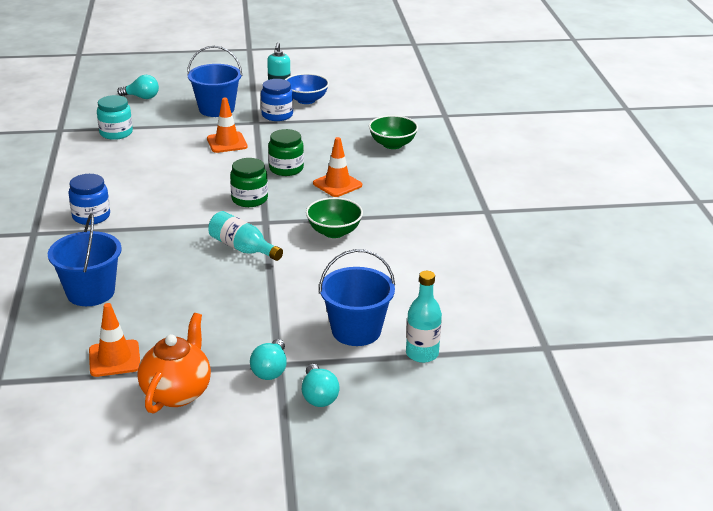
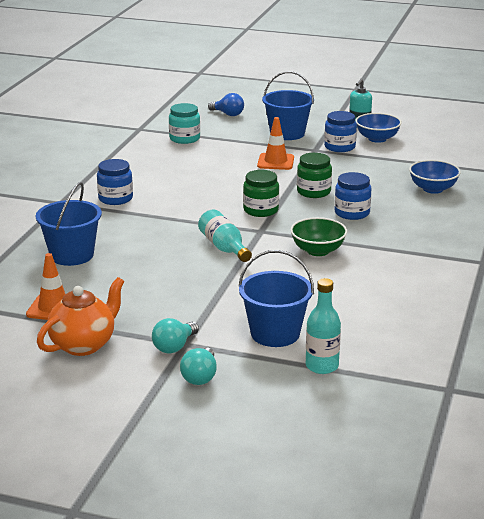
camera: 25 degrees right, 5 degrees down
(141, 97) = (228, 114): turquoise light bulb -> blue light bulb
(337, 184) = (352, 213): orange traffic cone -> blue jar
(392, 144) = (433, 189): green bowl -> blue bowl

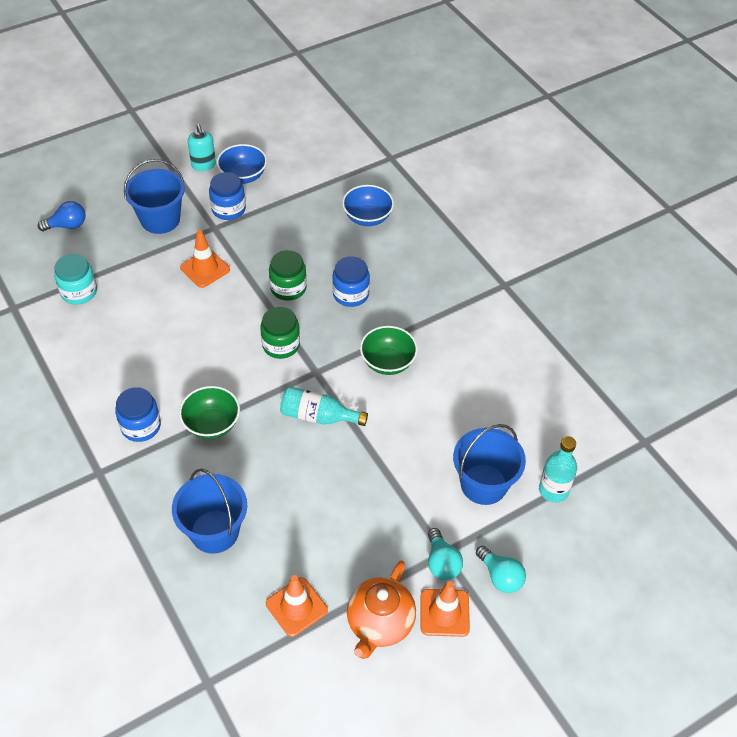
camera: 50 degrees left, 25 degrees up
(84, 345) = (379, 624): orange teapot -> orange teapot turned 150 degrees counterclockwise
(131, 367) = (444, 613): none -> orange traffic cone
(155, 218) = (212, 424): none -> green bowl

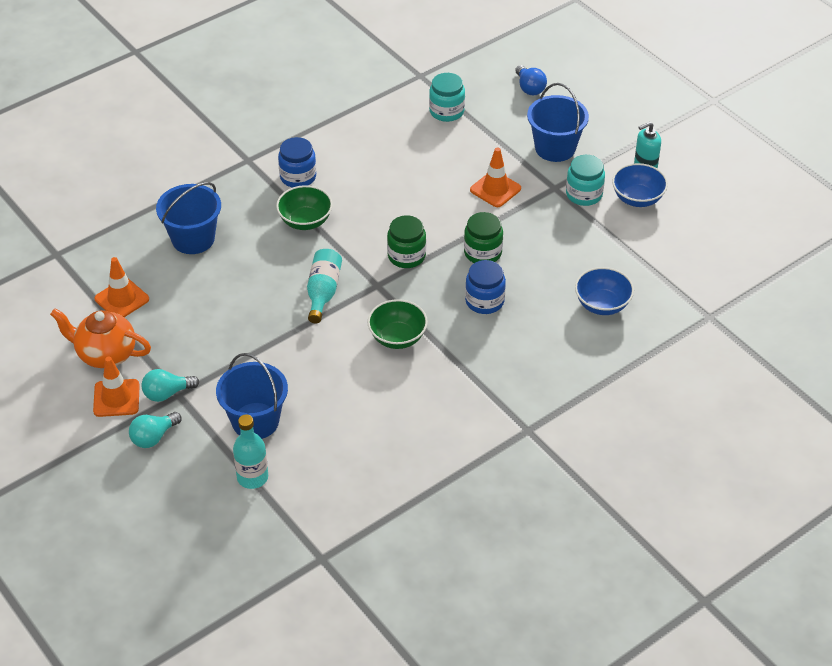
camera: 85 degrees right, 5 degrees down
(228, 209) = (584, 194): blue jar -> turquoise jar

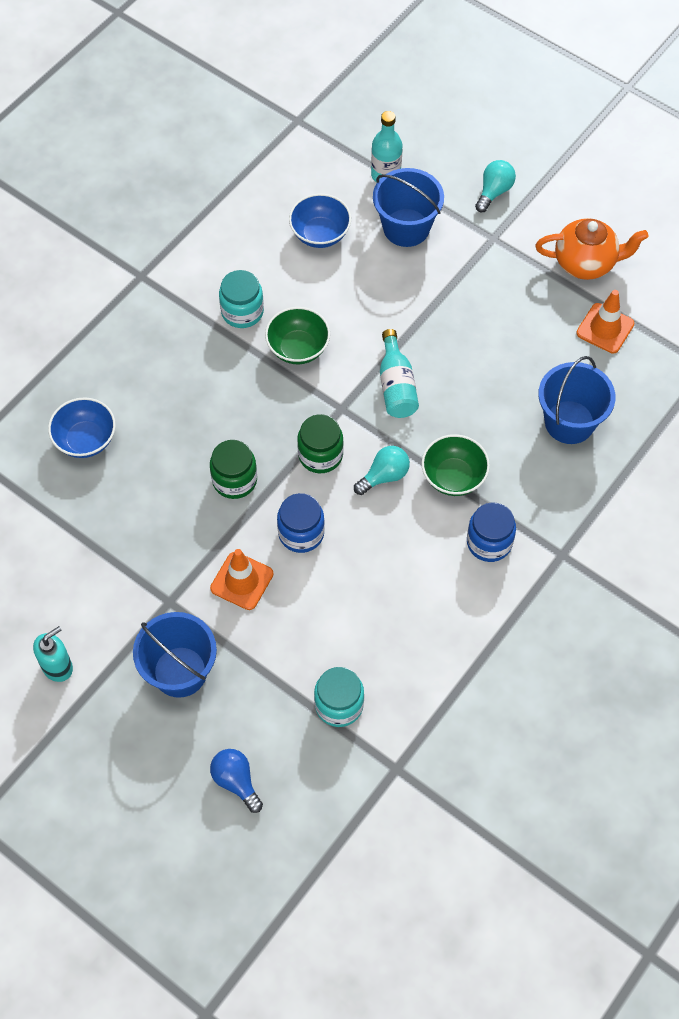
camera: 165 degrees right, 15 degrees up
(116, 398) = (549, 221): orange traffic cone -> none
(167, 393) = (504, 236): turquoise light bulb -> turquoise light bulb (384, 476)
(484, 301) = (217, 415): blue jar -> blue jar (301, 533)
(584, 194) = (130, 599): turquoise jar -> turquoise jar (242, 312)
(637, 198) = (62, 608): blue bowl -> blue bowl (320, 234)

